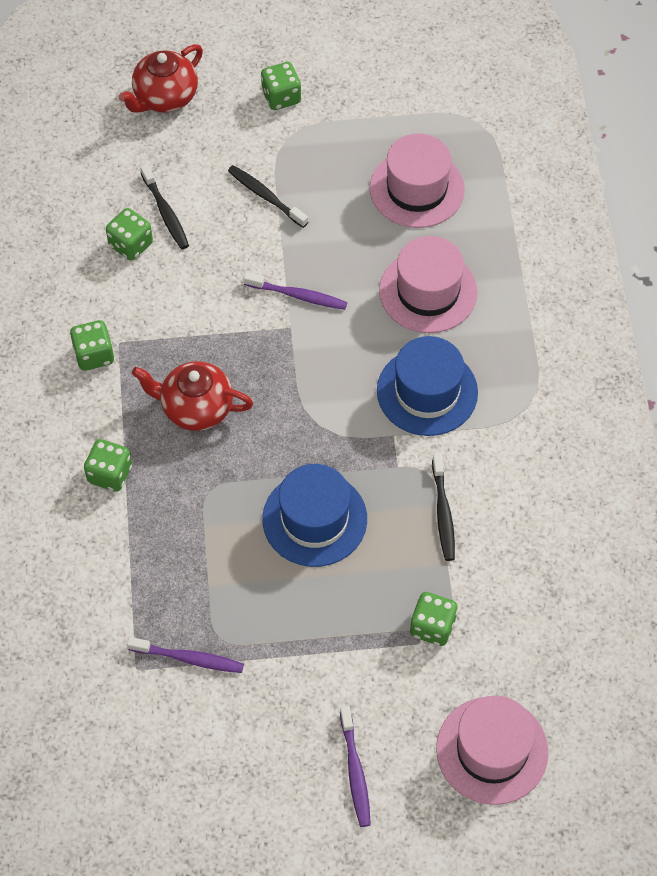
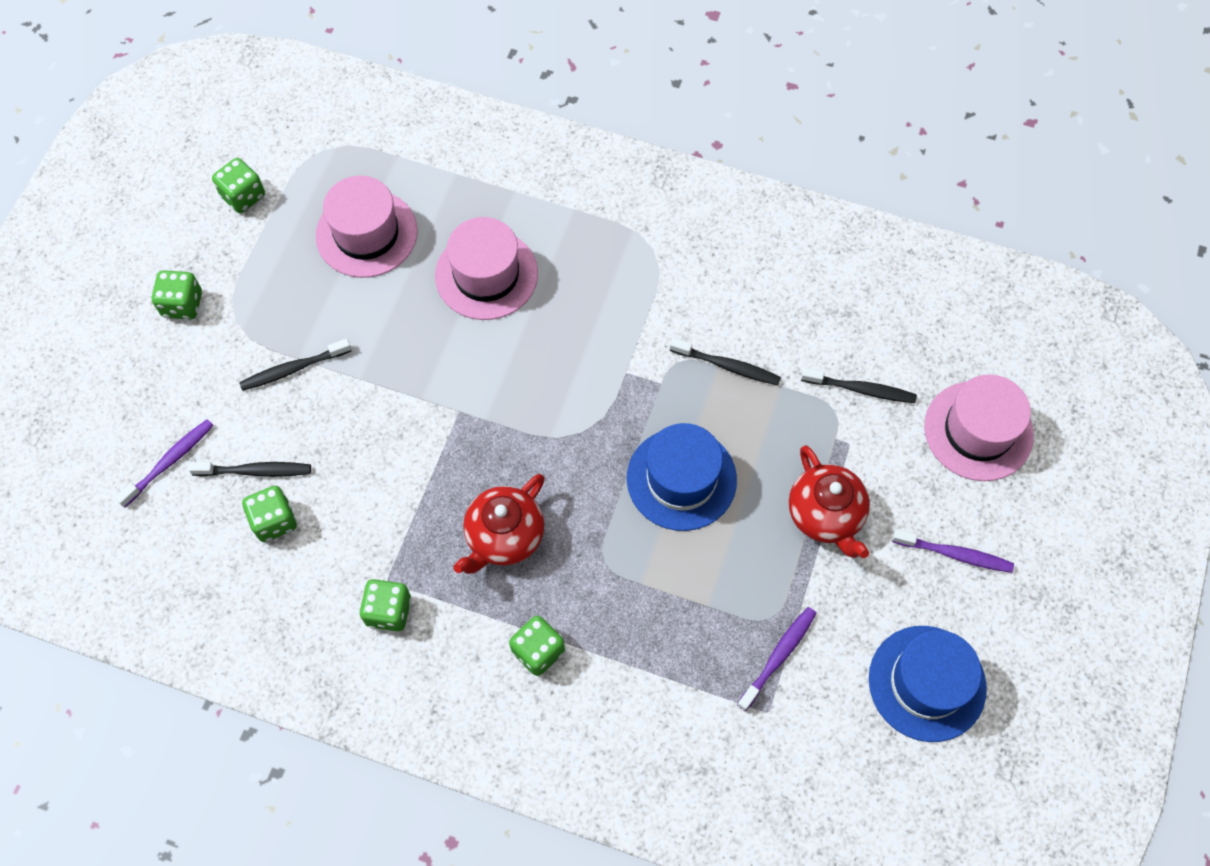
camera: 65 degrees left, 5 degrees up
(165, 98) = (110, 413): red teapot -> red teapot (826, 515)
(298, 295) = (427, 389): purple toothbrush -> purple toothbrush (169, 462)
(427, 391) = (594, 323): blue hat -> blue hat (927, 683)
(432, 626) = (838, 426): green dice -> green dice (243, 196)
(480, 632) = (860, 389): none -> black toothbrush

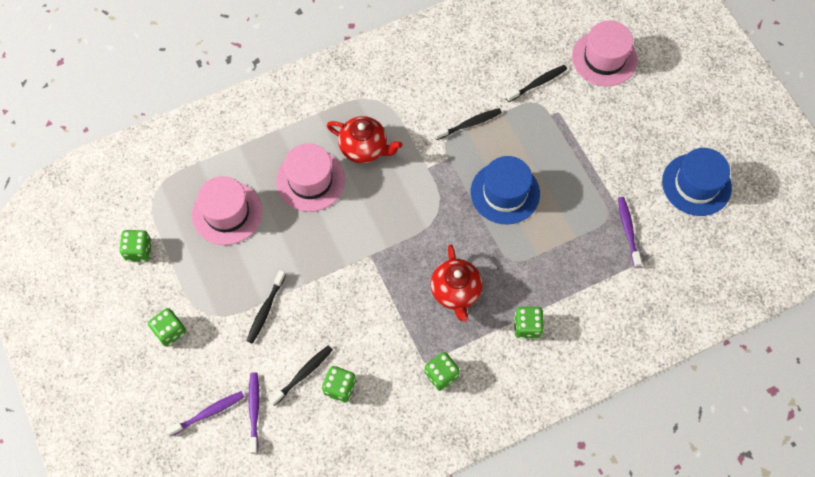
camera: 45 degrees left, 0 degrees up
(826, 515) = (582, 152): red teapot -> red teapot (364, 148)
(954, 554) = (650, 120): purple toothbrush -> purple toothbrush (208, 413)

